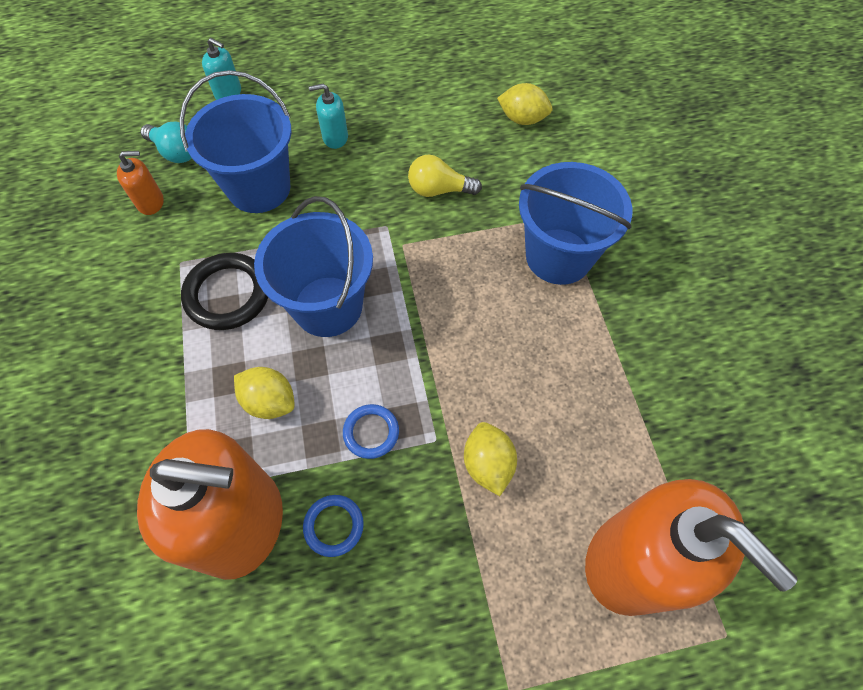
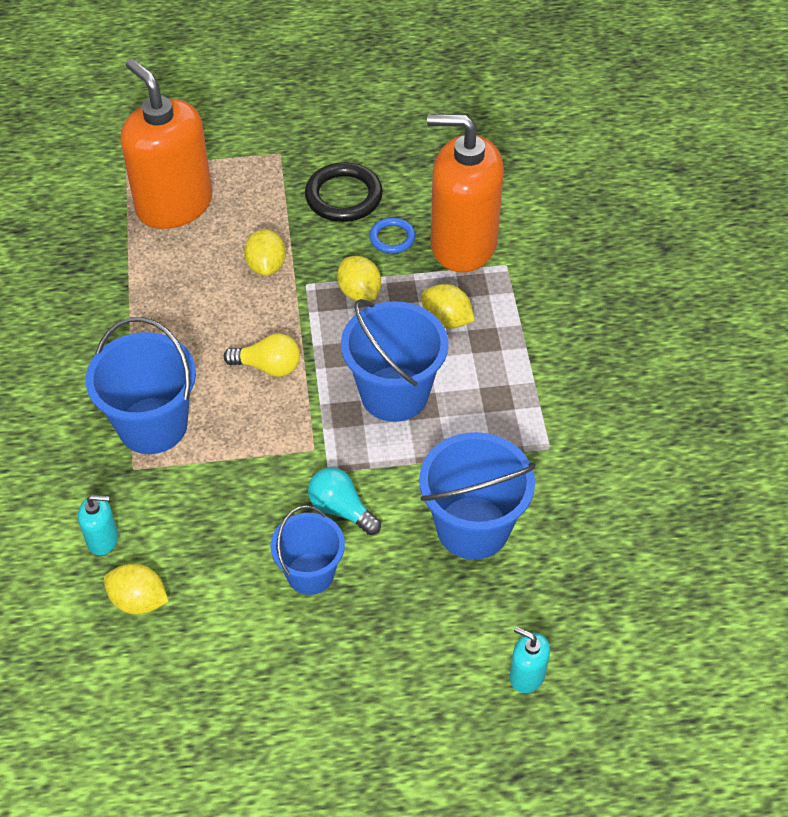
camera: 175 degrees left, 10 degrees down
(151, 202) = (596, 519): orange soap dispenser -> none
(176, 152) = (580, 585): turquoise light bulb -> turquoise light bulb (341, 509)
(228, 294) = (494, 412): black ring -> black ring (343, 196)
(335, 137) = (382, 591): turquoise soap dispenser -> turquoise soap dispenser (103, 539)
(371, 432) = (359, 293): blue ring -> yellow lemon
(393, 146) = (310, 573): none -> blue bucket
(439, 190) = (264, 510): yellow light bulb -> yellow light bulb (268, 367)

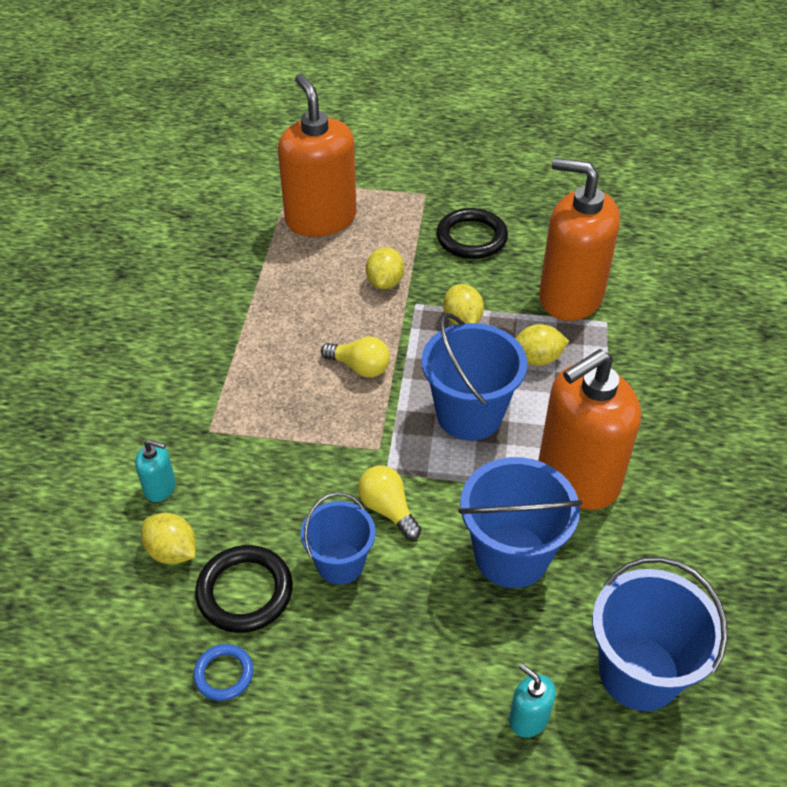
camera: 15 degrees right, 5 degrees down
(152, 425) = (239, 397): blue bucket -> blue bucket (639, 672)
(225, 623) = (245, 592): none -> black ring
(341, 509) = (388, 509): turquoise light bulb -> yellow light bulb
(392, 238) = (505, 279): blue ring -> blue ring (224, 674)
(446, 320) = (537, 359): yellow lemon -> yellow lemon turned 60 degrees counterclockwise
(516, 435) = (578, 477): none -> orange soap dispenser

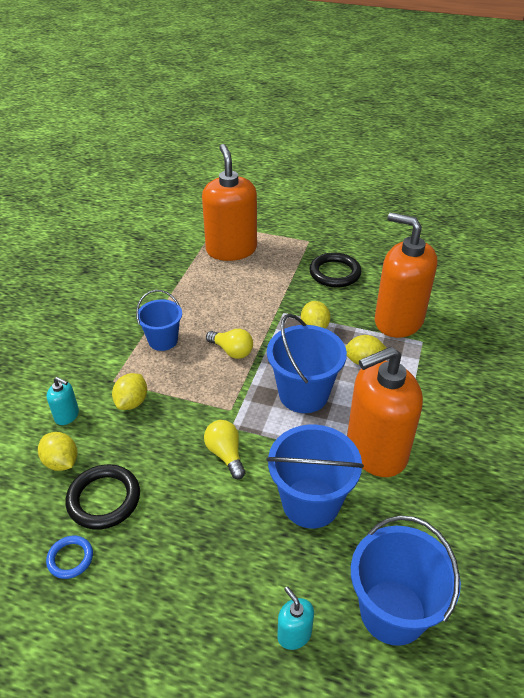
camera: 10 degrees right, 5 degrees down
(340, 563) = (179, 489): blue bucket -> blue bucket (163, 340)
(385, 282) = (265, 296): yellow lemon -> yellow lemon (132, 402)

